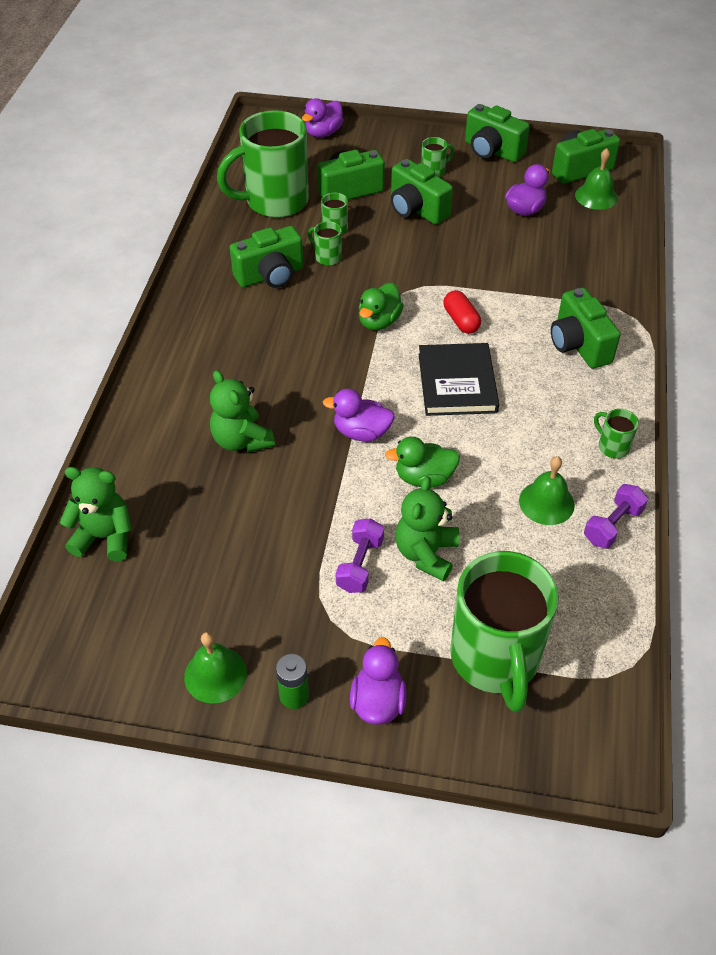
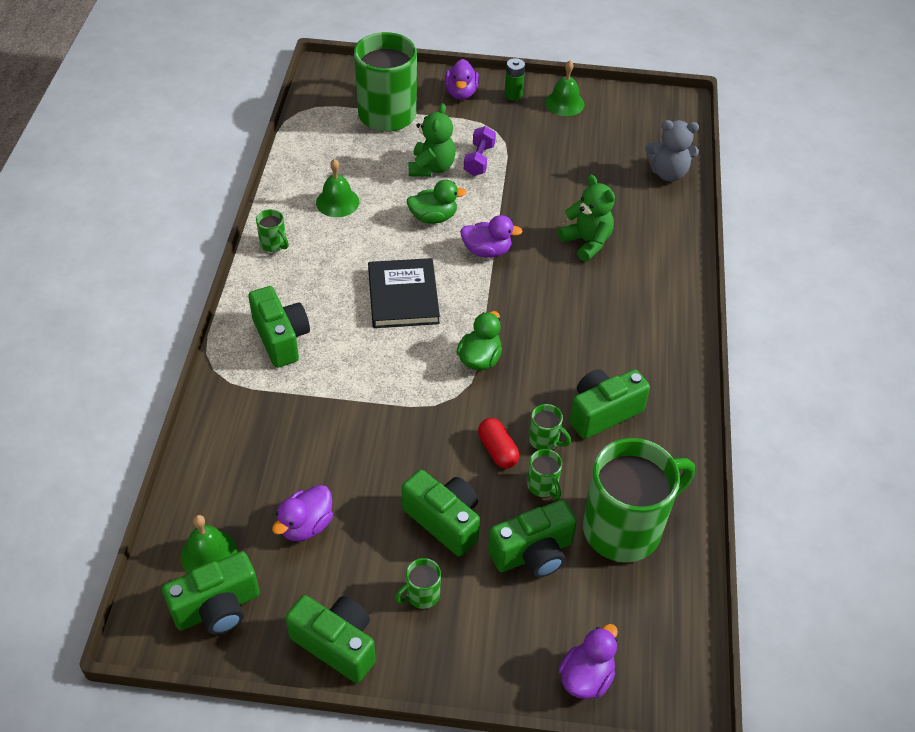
camera: 175 degrees right, 0 degrees up
(105, 537) = (668, 173): green teddy bear -> grey teddy bear
(461, 320) = (396, 362): red capsule -> red capsule (497, 450)
(612, 525) = (290, 188): purple dumbbell -> none

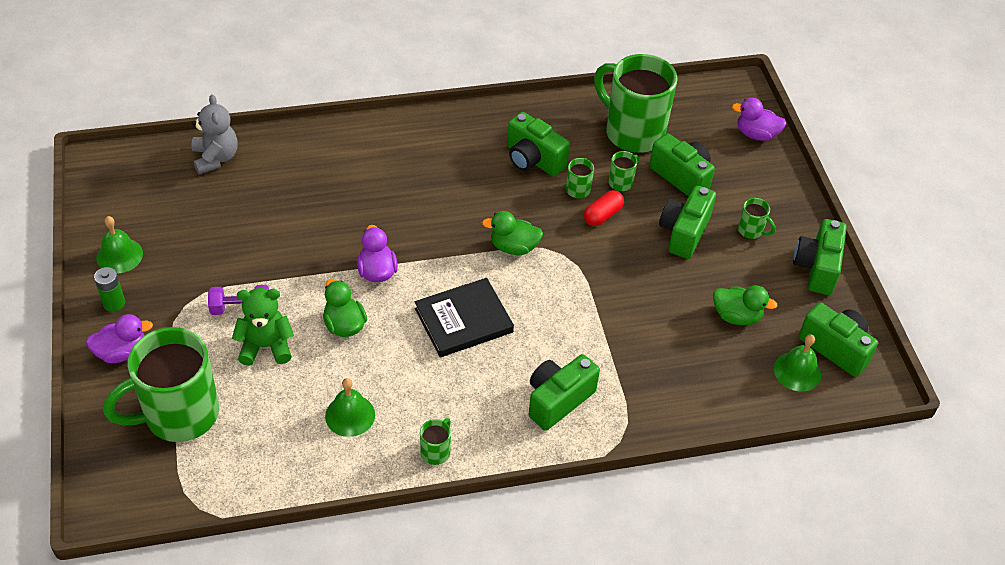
camera: 110 degrees left, 0 degrees up
(306, 525) = (736, 316): purple duck -> green duck
(587, 242) = (337, 201): green teddy bear -> none

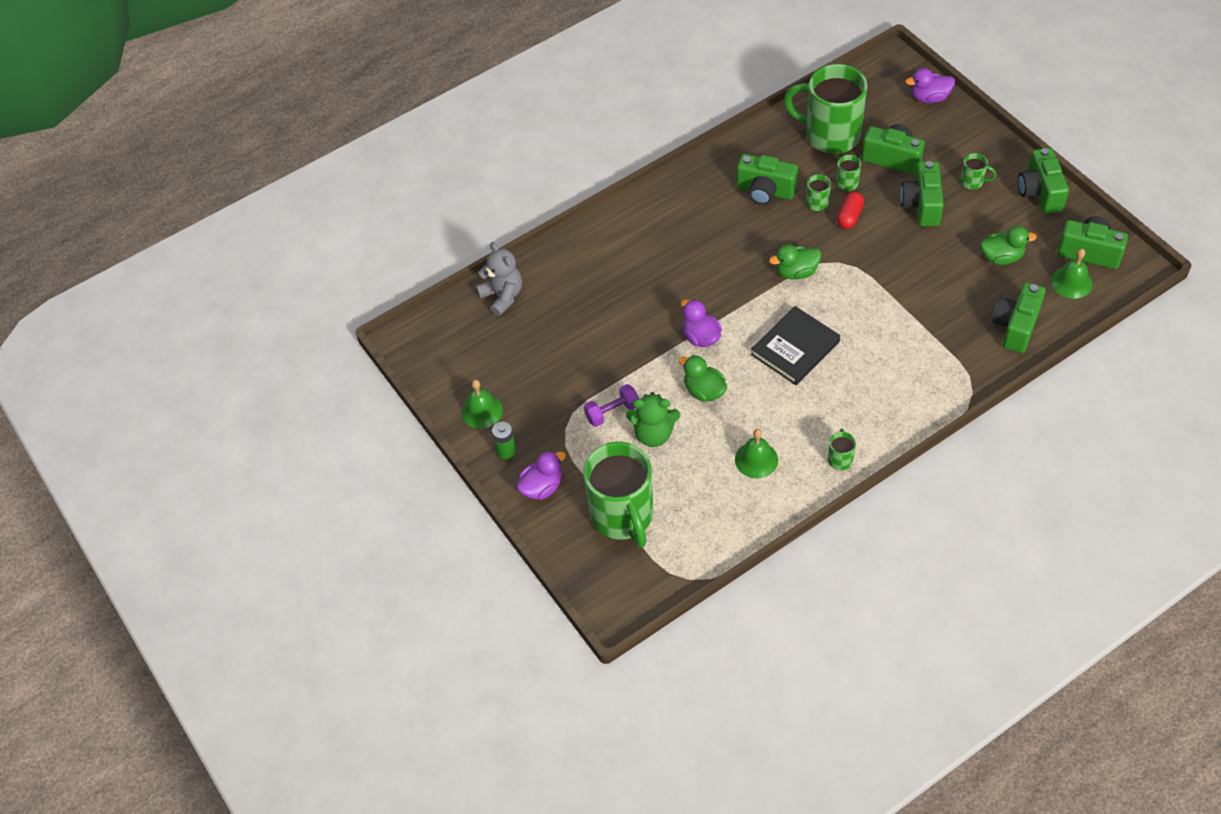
camera: 15 degrees left, 5 degrees up
(179, 415) = (623, 516): green mug -> green mug turned 60 degrees counterclockwise
(266, 346) = (653, 434): green teddy bear -> green teddy bear turned 150 degrees counterclockwise
(558, 400) = (907, 380): green camera -> green camera (1016, 327)

